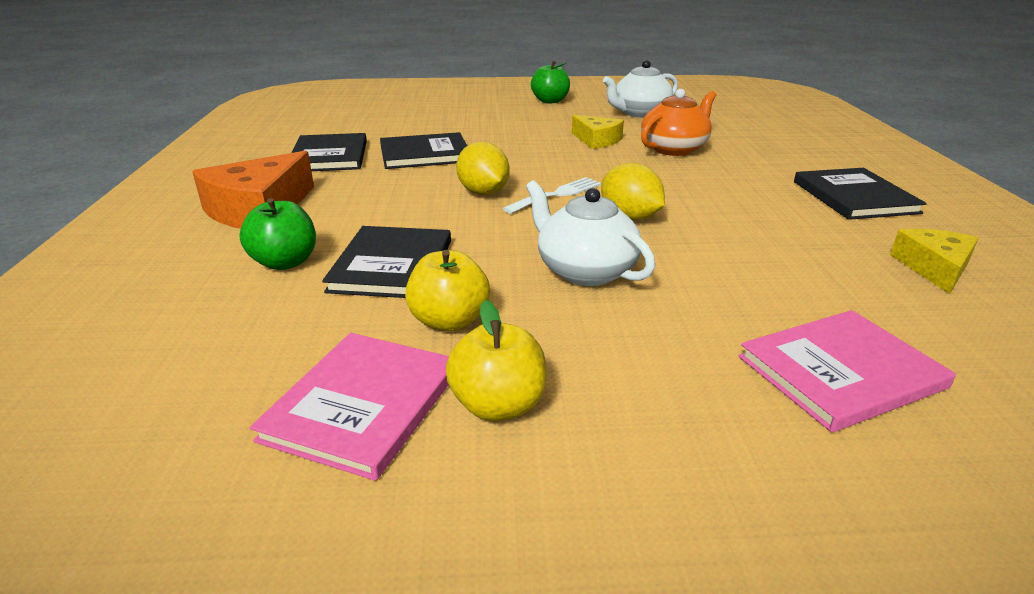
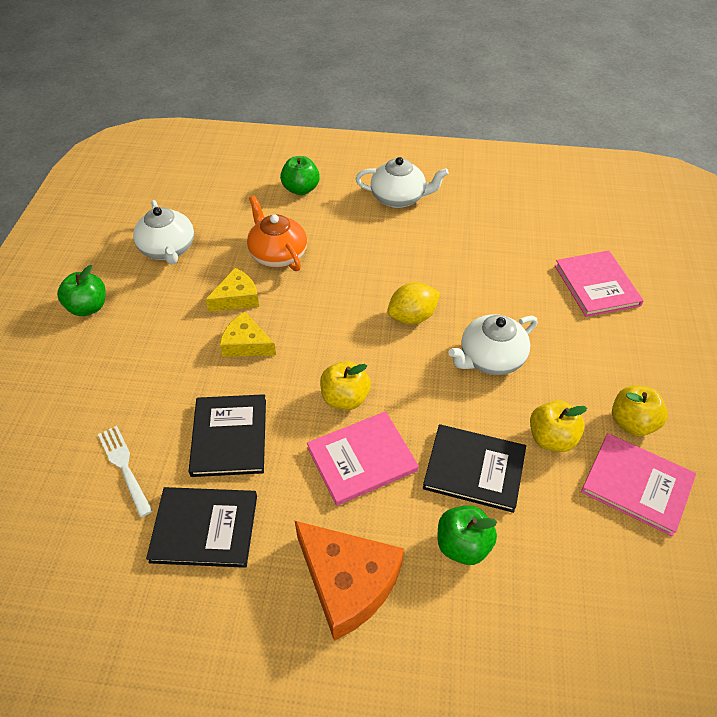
camera: 80 degrees left, 20 degrees up
(403, 206) = (362, 459): none -> pink book
(483, 192) = (345, 398): yellow lemon -> yellow apple
(557, 195) = (361, 350): white fork -> white fork (124, 466)
(795, 149) = (301, 189): none -> green apple
(854, 197) = (399, 198): black book -> white teapot
(934, 268) = (498, 209): yellow cheese -> yellow cheese (246, 344)

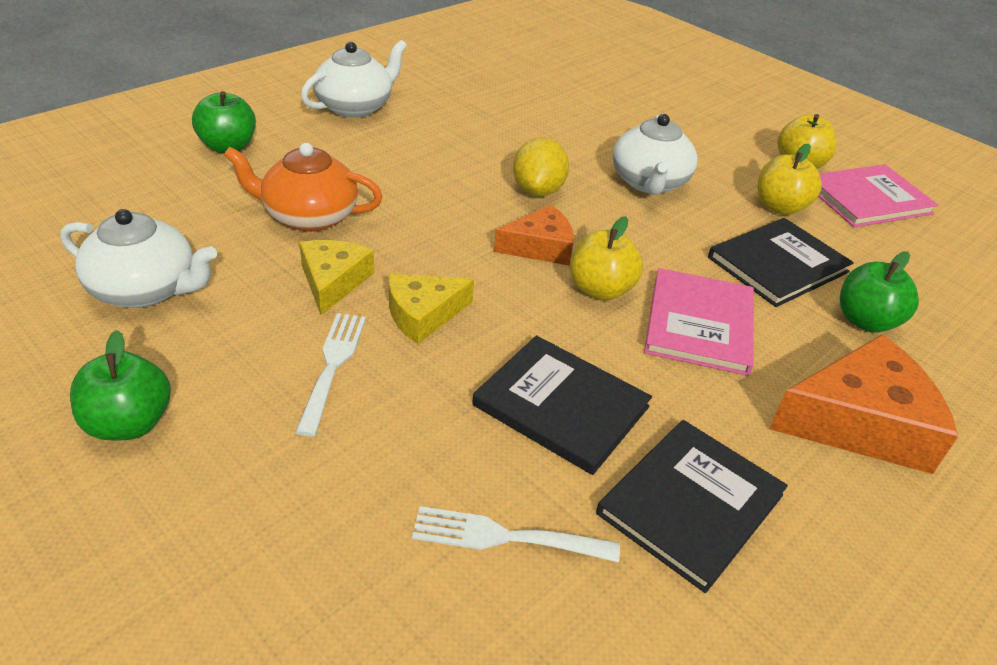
camera: 55 degrees left, 10 degrees down
(178, 339) = (333, 366): none -> white fork
(356, 351) = (540, 247): none -> orange cheese
(596, 285) = (626, 92): pink book -> none

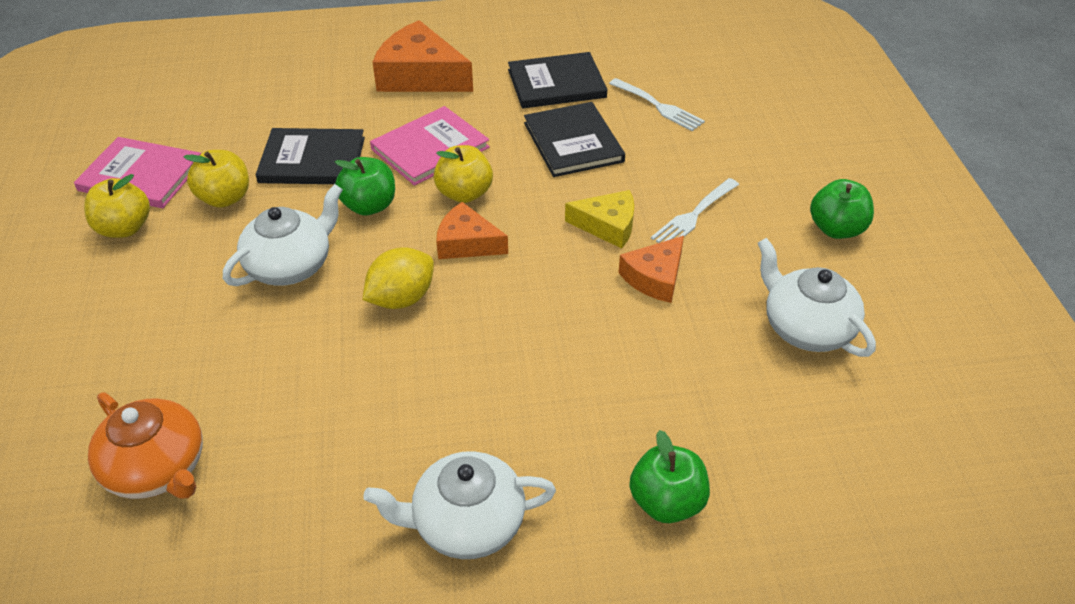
camera: 140 degrees left, 5 degrees up
(309, 216) = (635, 354): orange teapot -> orange teapot (158, 469)
(333, 281) = (655, 277): yellow cheese -> orange cheese
(865, 321) = (323, 109): green apple -> green apple (369, 206)

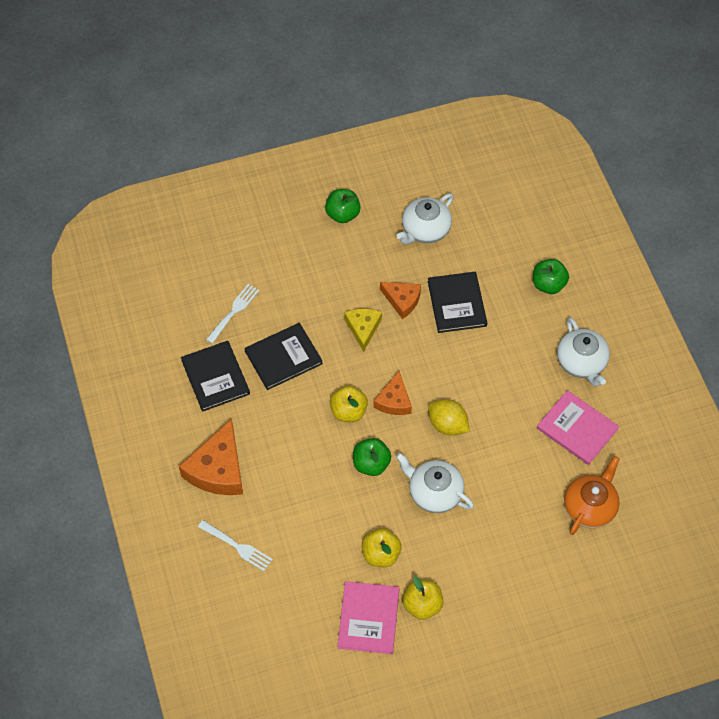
camera: 100 degrees left, 15 degrees up
(312, 160) = (331, 512): black book -> black book (457, 303)
(430, 148) = (305, 442): pink book -> pink book (577, 429)
(693, 215) = (344, 285): white fork -> white fork (237, 546)

